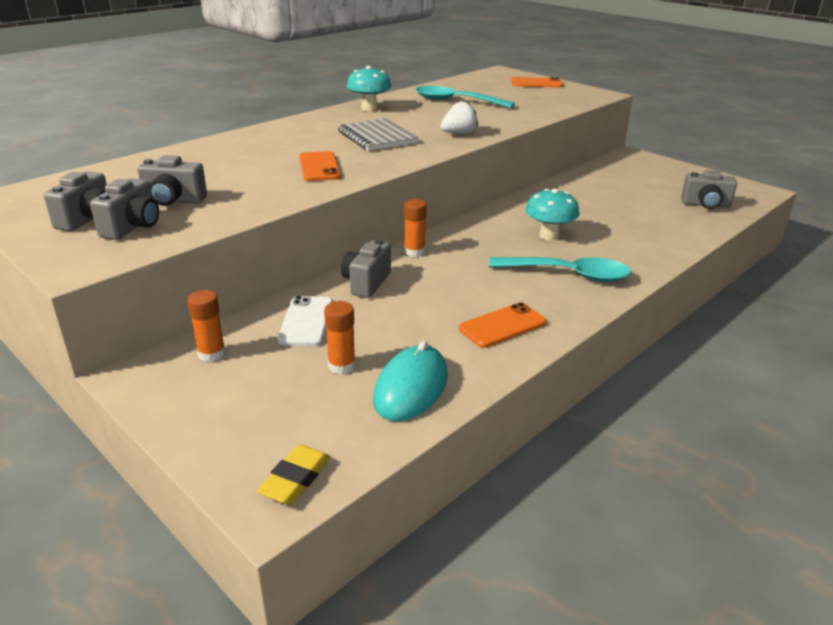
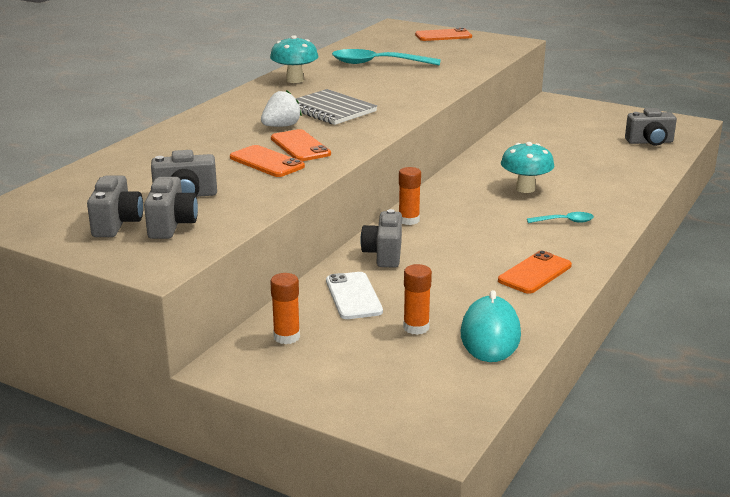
camera: 15 degrees left, 5 degrees down
(275, 178) = (266, 162): none -> orange phone
(295, 479) = (444, 417): yellow eraser -> none
(459, 134) = (409, 98): white strawberry -> white strawberry (281, 126)
(568, 274) = (565, 221): turquoise spoon -> turquoise spoon, size x0.49

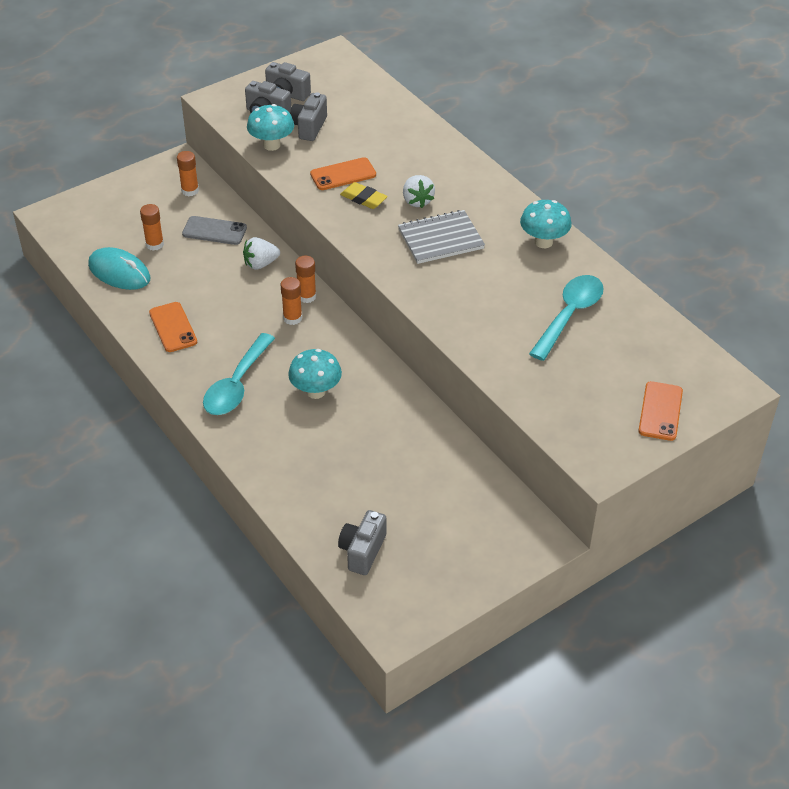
camera: 115 degrees right, 20 degrees up
(240, 207) = (271, 145): none -> turquoise mushroom
(300, 146) = (363, 199): orange phone -> yellow eraser
(353, 296) = (214, 231): white phone -> grey phone
(384, 254) = (260, 264): grey camera -> white strawberry
(447, 219) = (292, 318): none -> orange glue stick
(565, 221) = (237, 385): turquoise spoon -> turquoise spoon, size x2.02

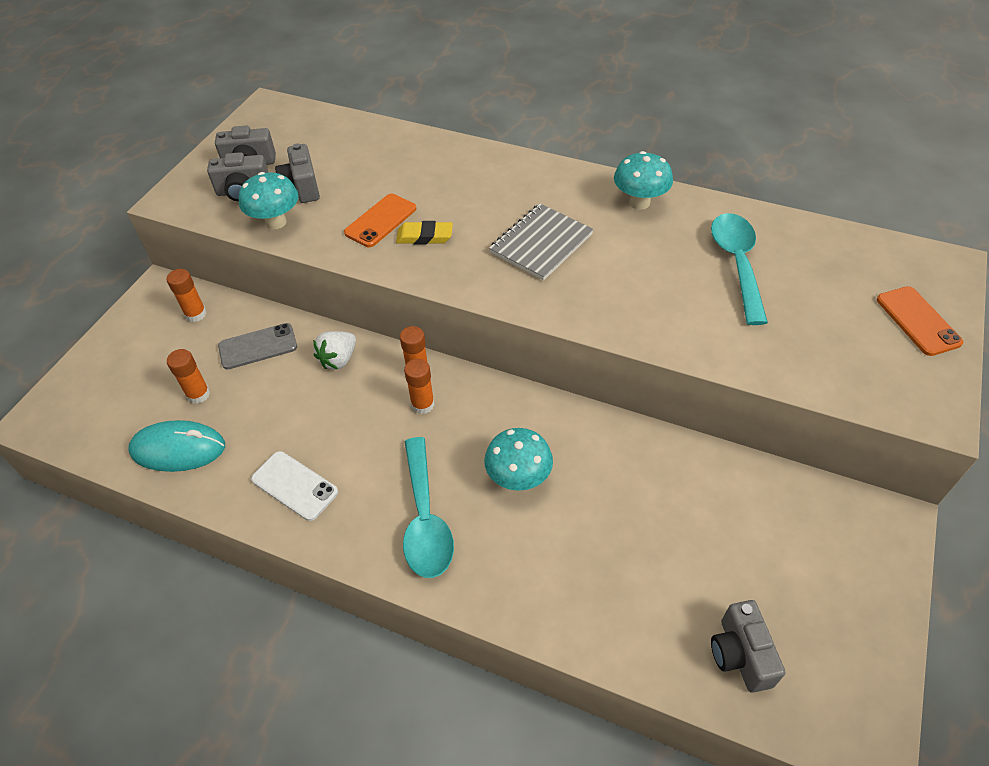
camera: 30 degrees left, 5 degrees up
(173, 327) = (295, 485): orange phone -> white phone
(417, 201) = (481, 215): white strawberry -> none

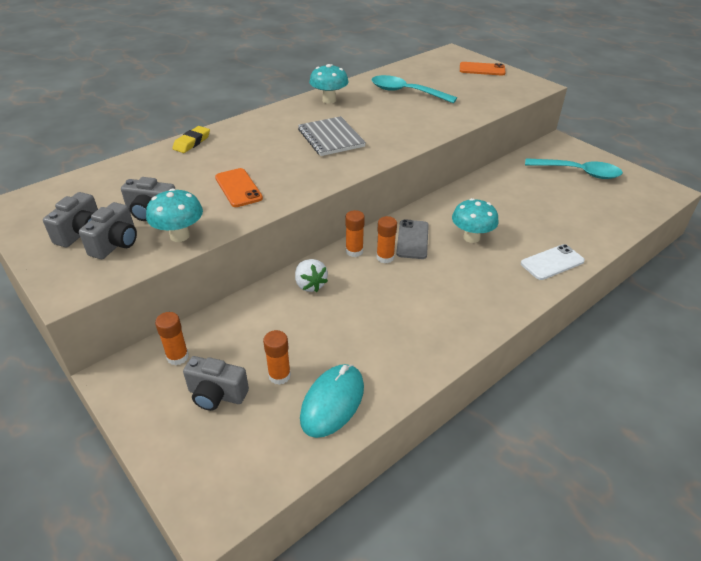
camera: 65 degrees left, 10 degrees down
(258, 346) = (256, 325): grey phone -> grey phone (412, 239)
(295, 485) = (416, 339): white phone -> white phone (552, 262)
(424, 237) = (277, 175): yellow eraser -> yellow eraser (192, 142)
(425, 519) = (481, 283): turquoise spoon -> turquoise spoon (578, 172)
(740, 655) = (616, 206): grey camera -> grey camera (216, 395)

